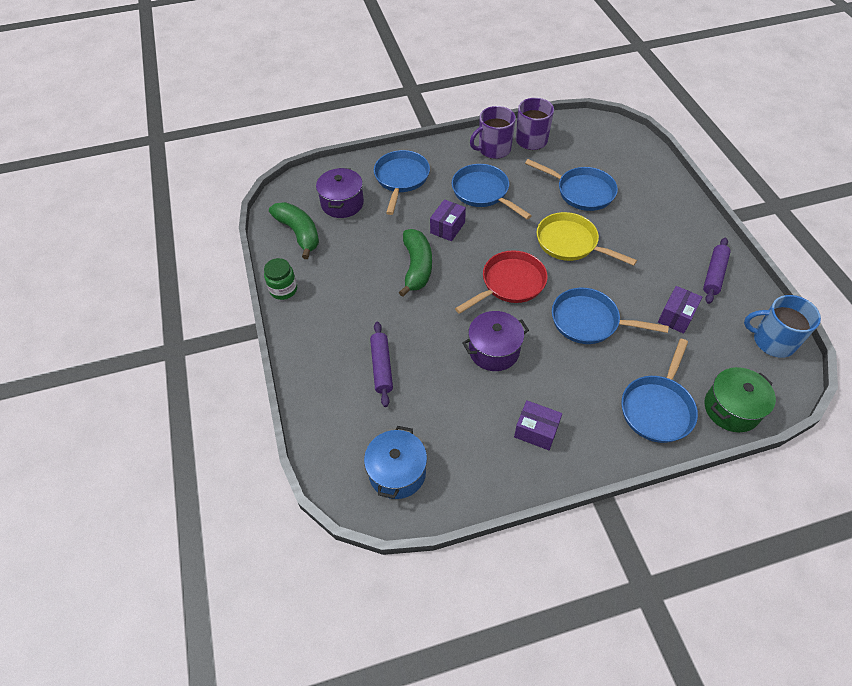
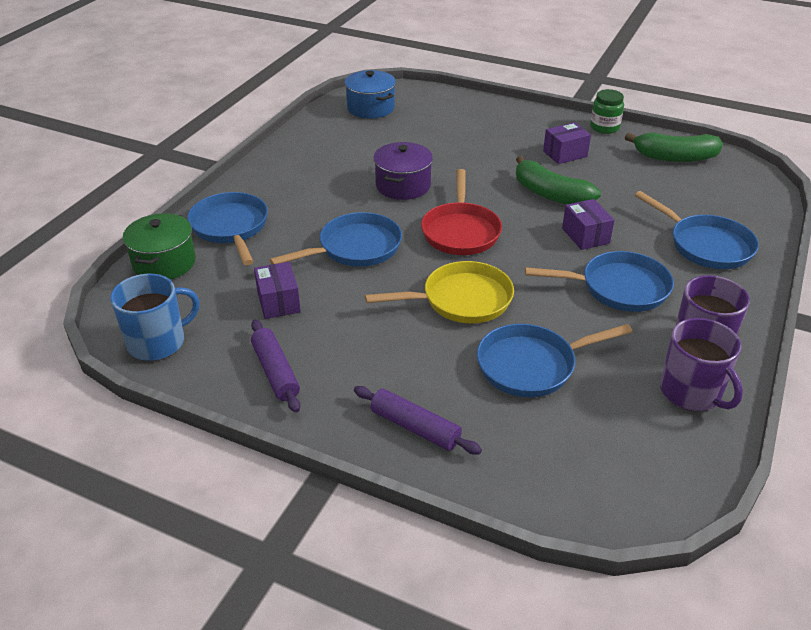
camera: 130 degrees right, 15 degrees down
(342, 203) = (698, 194): purple pot -> none
(381, 367) = (462, 135): purple rolling pin -> purple rolling pin (415, 427)
(536, 431) = (310, 166): purple box -> purple box (565, 154)

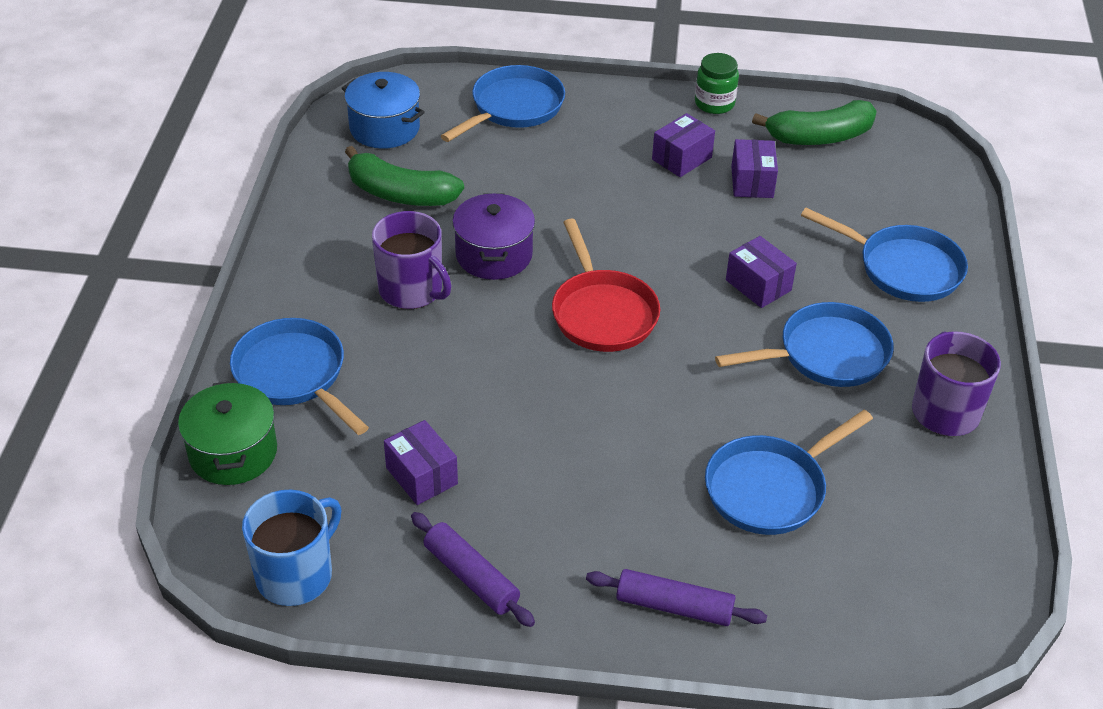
camera: 20 degrees left, 5 degrees up
(355, 248) = (479, 369): blue pan -> blue pan (513, 108)
(461, 300) = (649, 417): yellow pan -> none
(550, 194) = (690, 229): green banana -> green banana (400, 194)
(610, 175) = (752, 182): none -> purple box
(691, 392) = (957, 478): purple mug -> purple mug (412, 290)

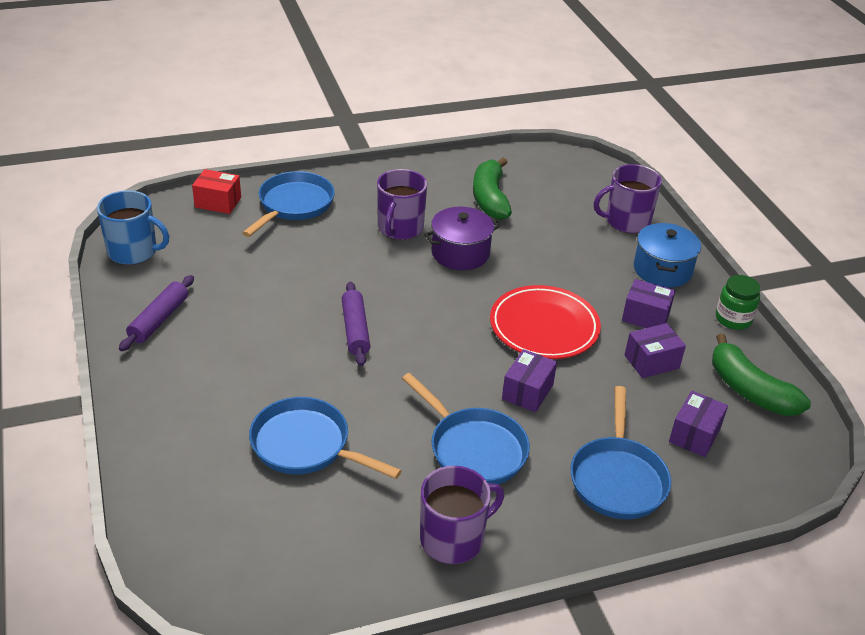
camera: 65 degrees right, 5 degrees down
(233, 452) = (218, 202): green pot -> red box
(384, 128) = (551, 174): blue pot -> blue pot (662, 270)
(421, 476) = (235, 277): purple box -> purple box (694, 435)
(513, 108) = (626, 221): blue pan -> purple mug
(602, 313) = (437, 317): red pan -> none
(661, 236) = (544, 327): none -> red plate
(674, 606) = (169, 419): purple rolling pin -> purple rolling pin (355, 330)

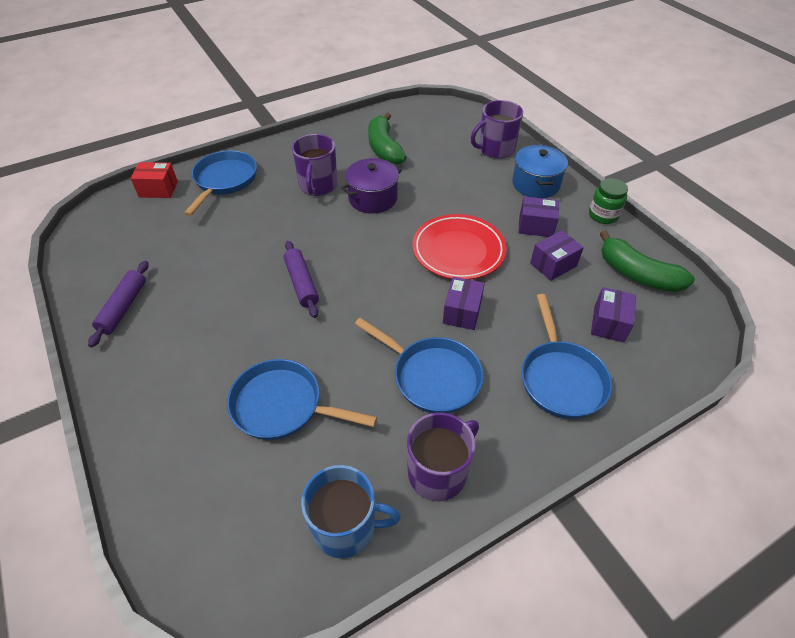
camera: 10 degrees left, 10 degrees up
(133, 251) = (90, 247): blue mug -> blue mug (346, 527)

